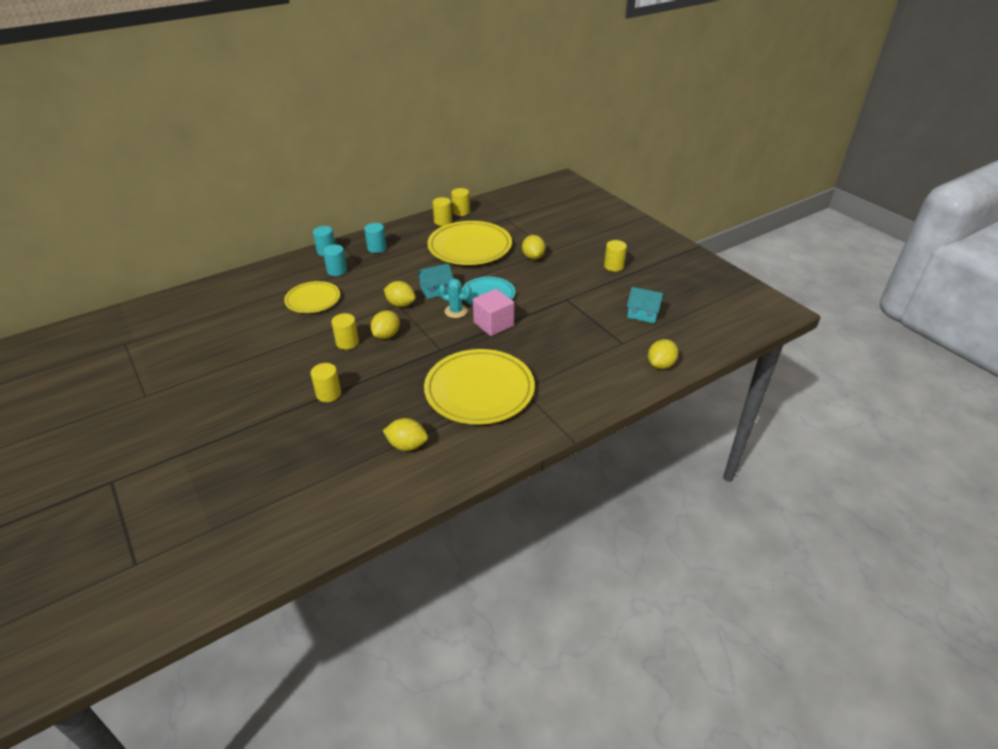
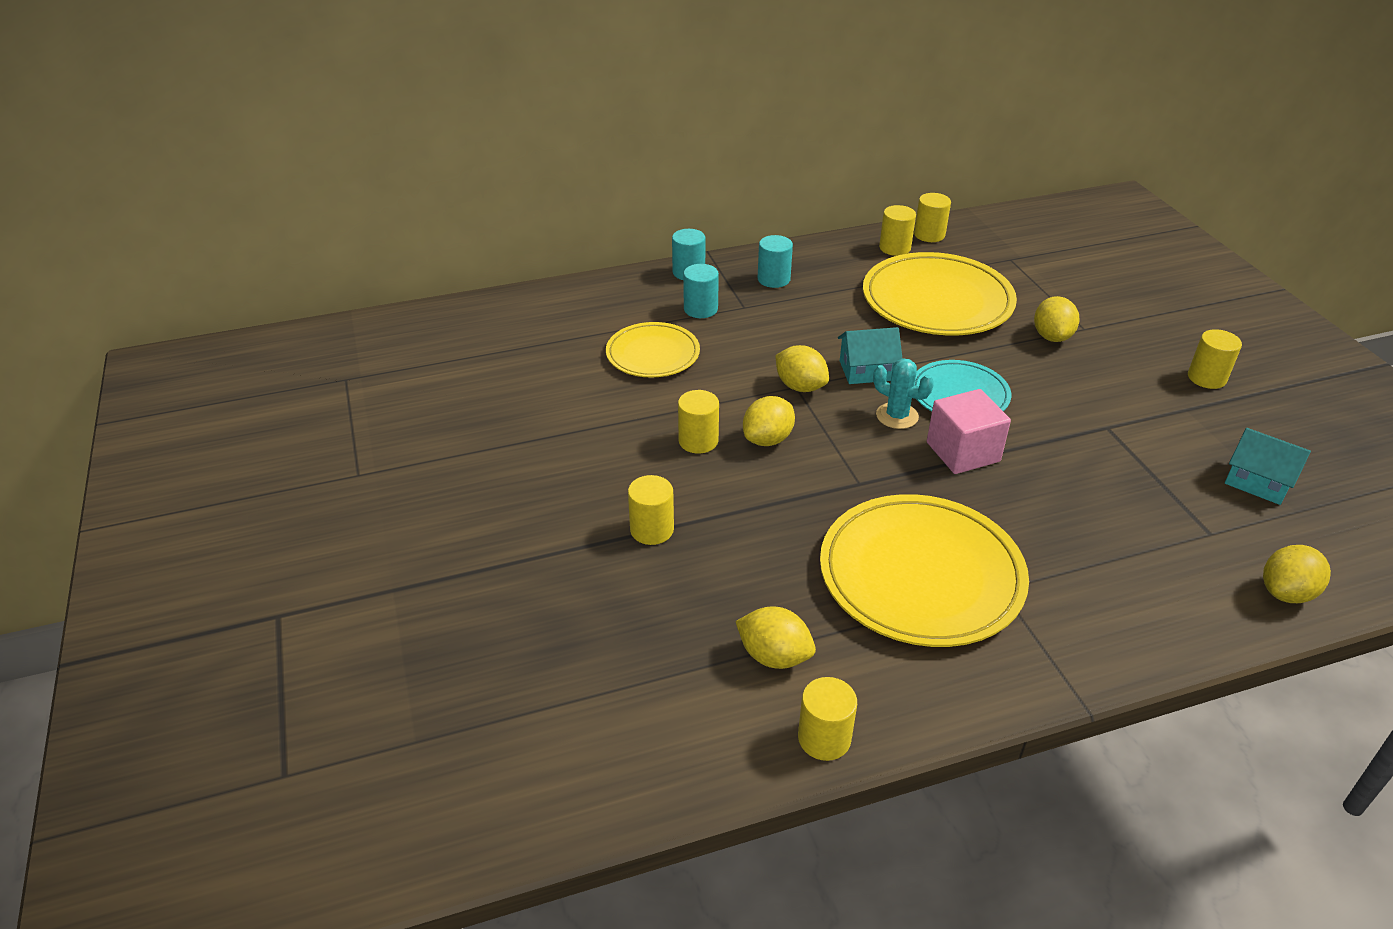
camera: 15 degrees right, 0 degrees up
(439, 480) = (824, 738): none -> yellow cylinder

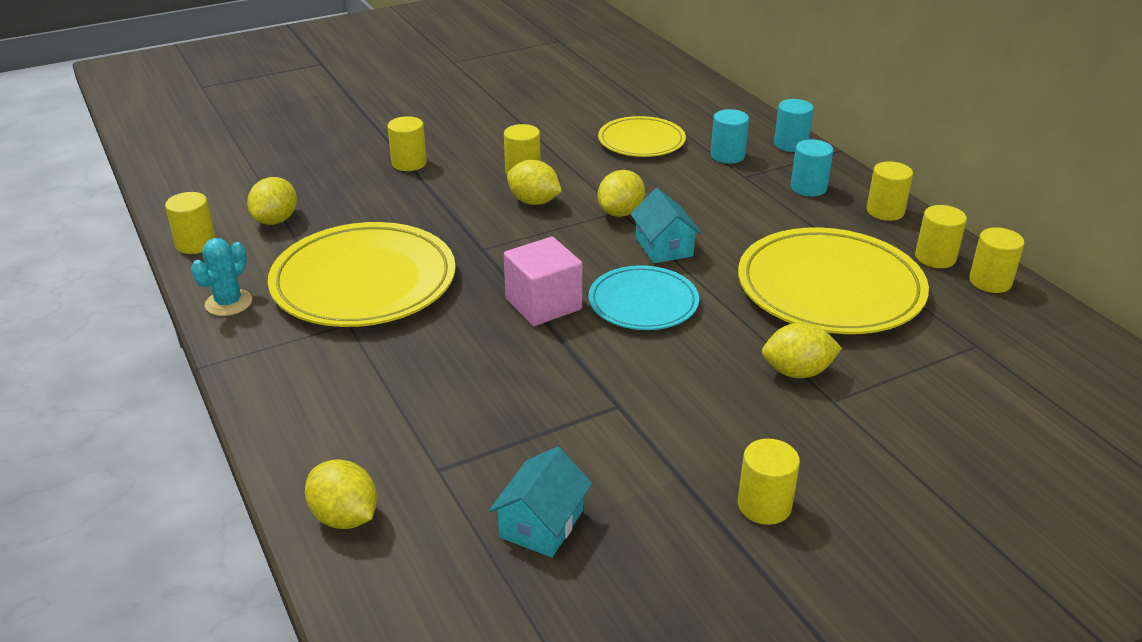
camera: 80 degrees right, 5 degrees down
(821, 253) = (885, 211): none -> yellow cylinder
(897, 416) = (591, 266): turquoise cactus -> turquoise cactus (228, 303)

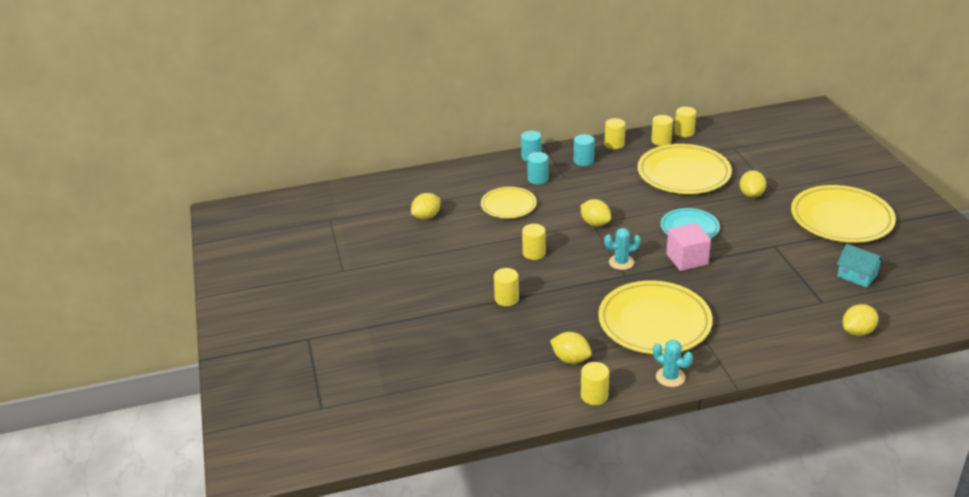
camera: 75 degrees left, 0 degrees up
(518, 243) = (621, 262): none -> turquoise cactus
(534, 202) = (574, 252): yellow lemon -> yellow lemon (426, 217)
(664, 247) = (635, 214): turquoise house -> none
(764, 505) = (841, 218): yellow cylinder -> yellow plate

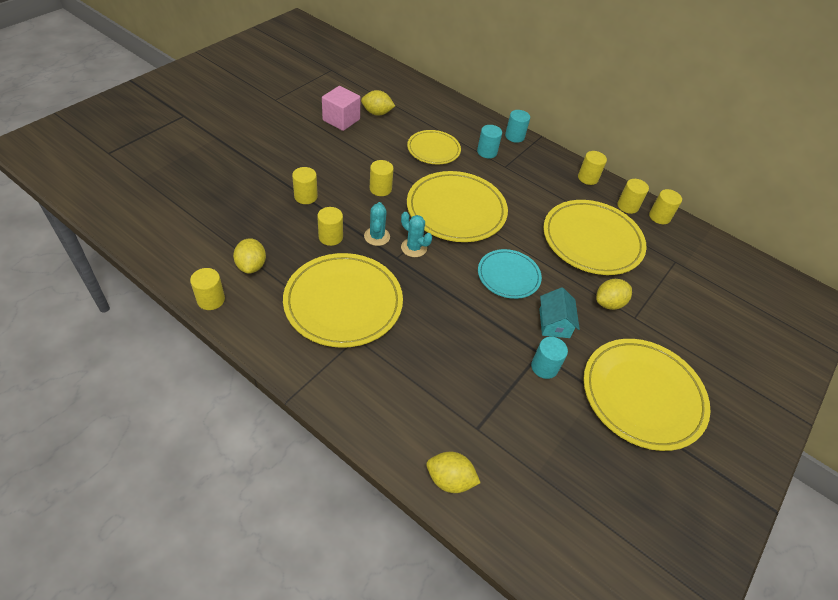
camera: 45 degrees right, 15 degrees up
(571, 302) = (330, 237): none -> yellow cylinder
(583, 161) = (542, 168): turquoise cylinder -> turquoise cylinder (544, 367)
(595, 223) = (456, 210): yellow lemon -> yellow plate
(670, 377) = (269, 343): turquoise cactus -> turquoise cactus (377, 236)
(687, 259) = (457, 292): pink cube -> pink cube (341, 120)
(857, 275) = (550, 445): turquoise house -> turquoise house (554, 323)

